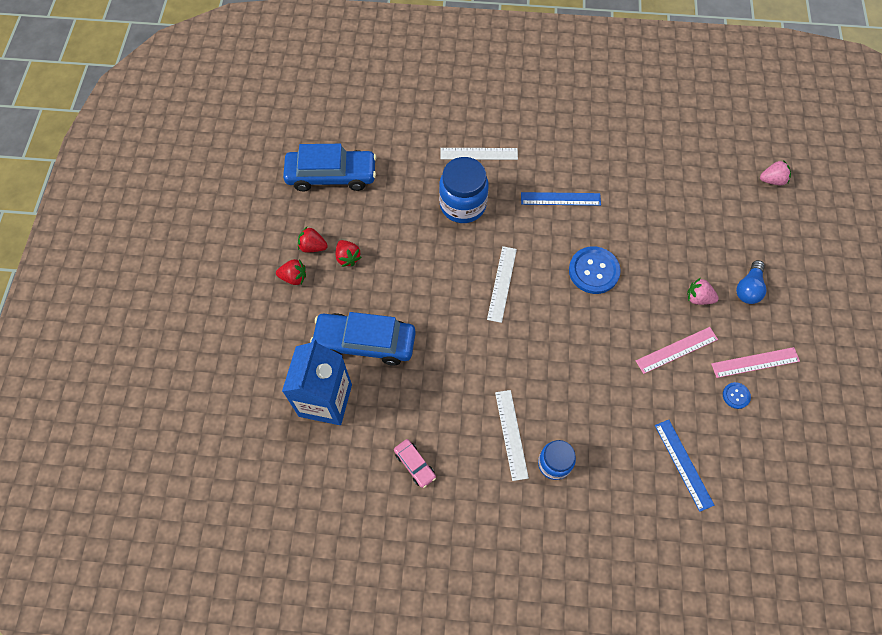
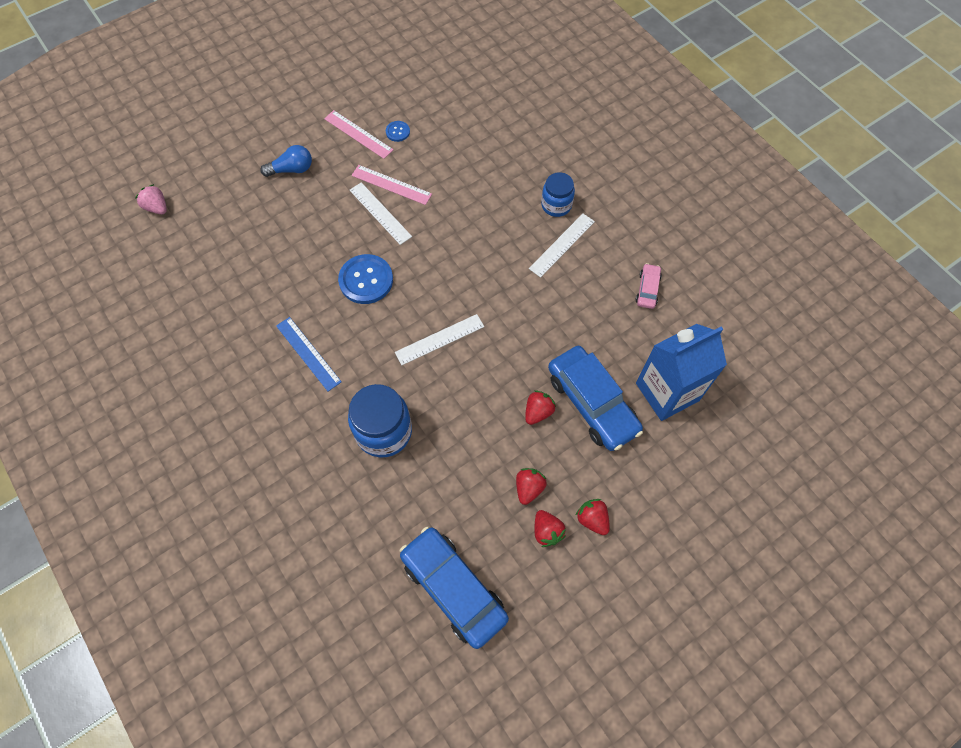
camera: 130 degrees left, 0 degrees up
(391, 303) = (538, 412): none -> red strawberry
(479, 154) = (309, 463): white ruler -> white ruler (380, 213)
(683, 464) = (481, 134): blue ruler -> none
(698, 298) = (330, 196): pink strawberry -> none

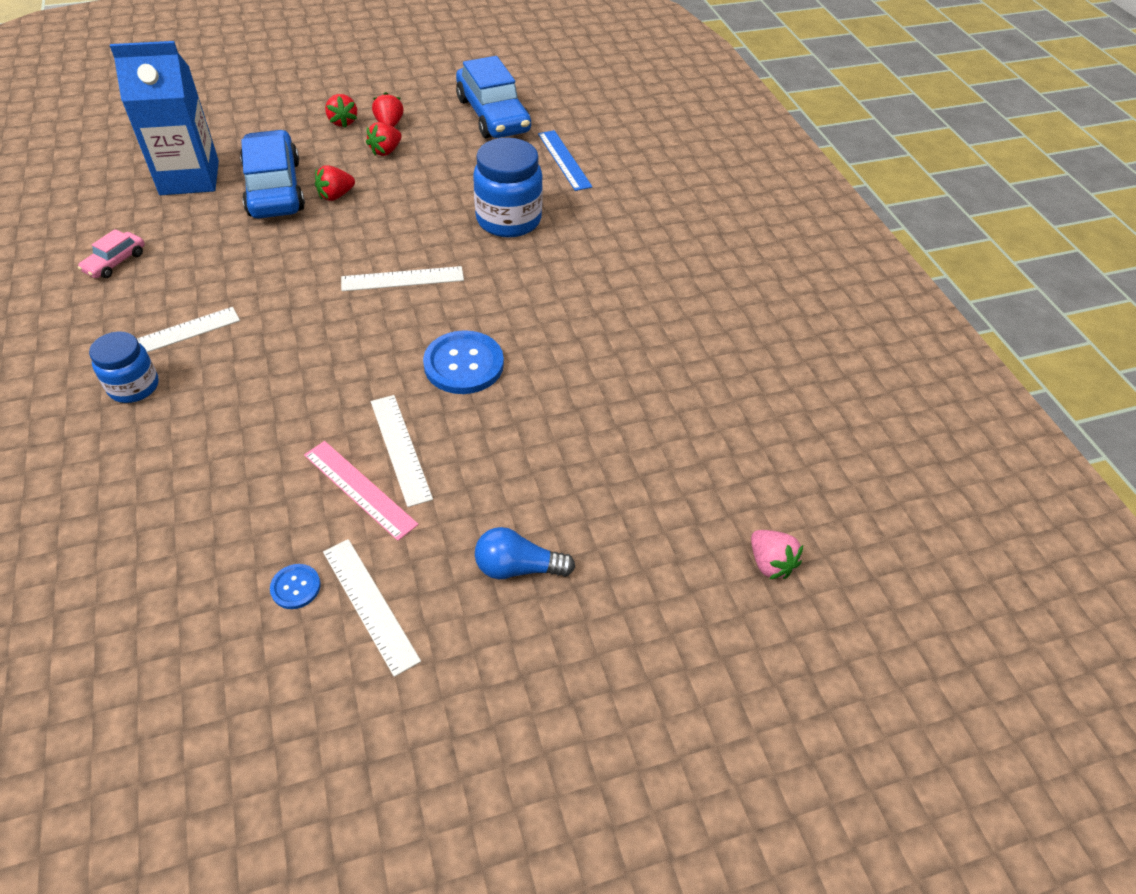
camera: 165 degrees left, 15 degrees down
(308, 353) = (570, 305): blue ruler -> blue ruler (564, 160)
(358, 134) = (370, 604): pink ruler -> white ruler

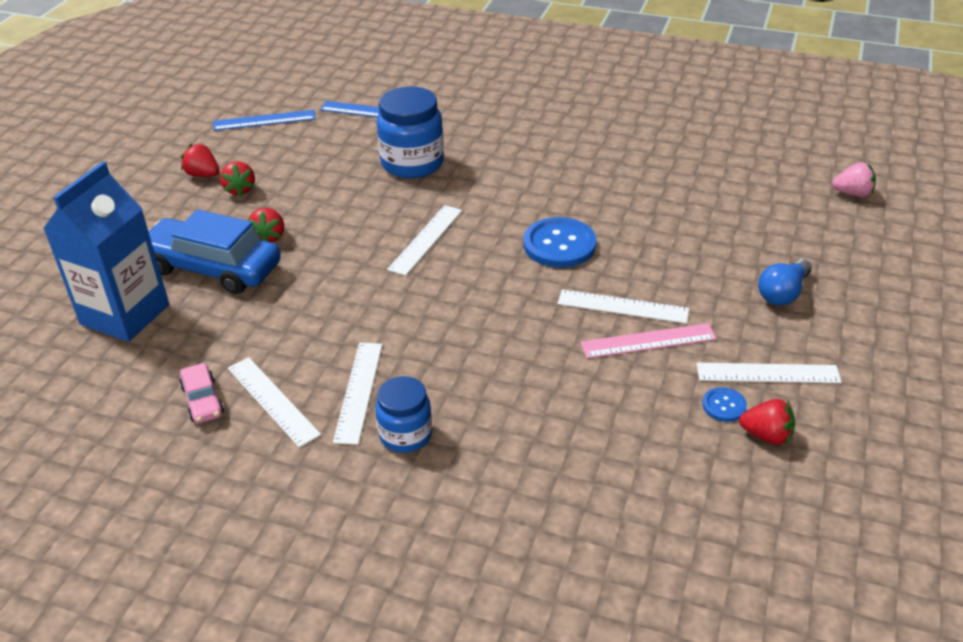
camera: 50 degrees left, 10 degrees down
(135, 296) = (272, 401): none -> white ruler
(343, 122) = (162, 197): red strawberry -> red strawberry (766, 435)
(493, 115) = (264, 120): blue car -> blue ruler

